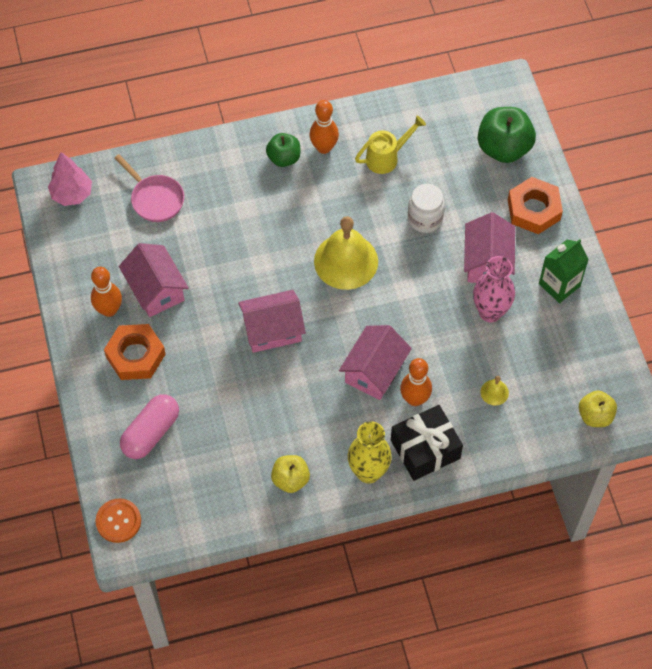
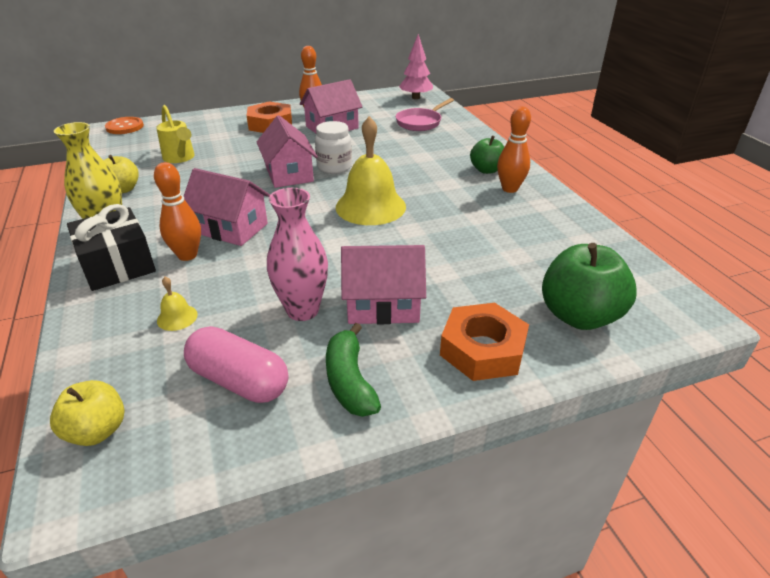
camera: 85 degrees right, 25 degrees down
(151, 432) = (198, 133): pink capsule -> pink capsule (239, 380)
(386, 158) = (515, 225): yellow watering can -> yellow watering can (180, 158)
(425, 219) = (438, 254): white jar -> white jar (334, 167)
(559, 285) = (350, 381): green carton -> green banana

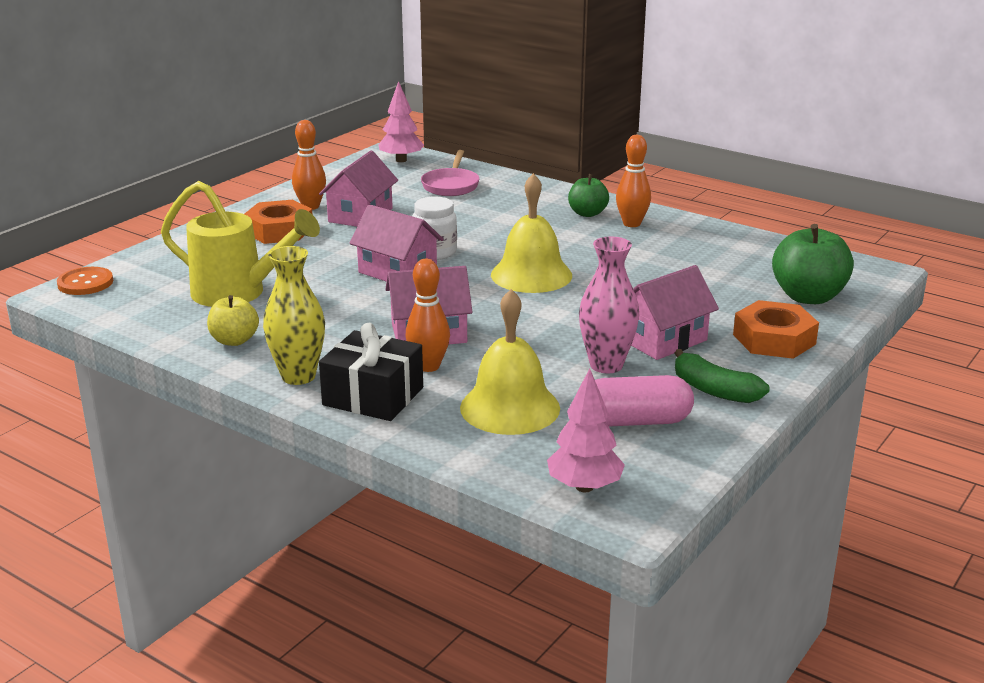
camera: 35 degrees left, 10 degrees down
(97, 431) = (584, 487): yellow apple -> pink tree
(177, 317) = (510, 407): yellow bell -> yellow bell, size x2.36
(180, 158) = (238, 293): yellow watering can -> yellow watering can, size x1.66

